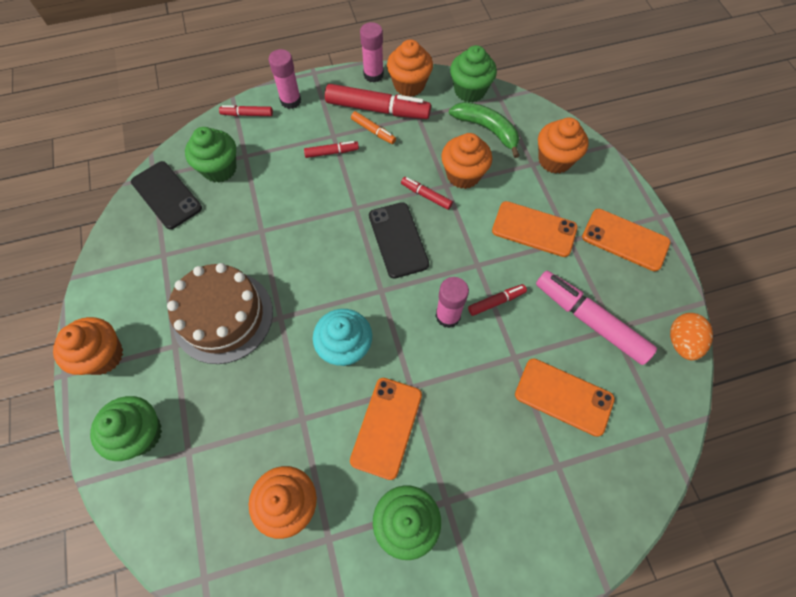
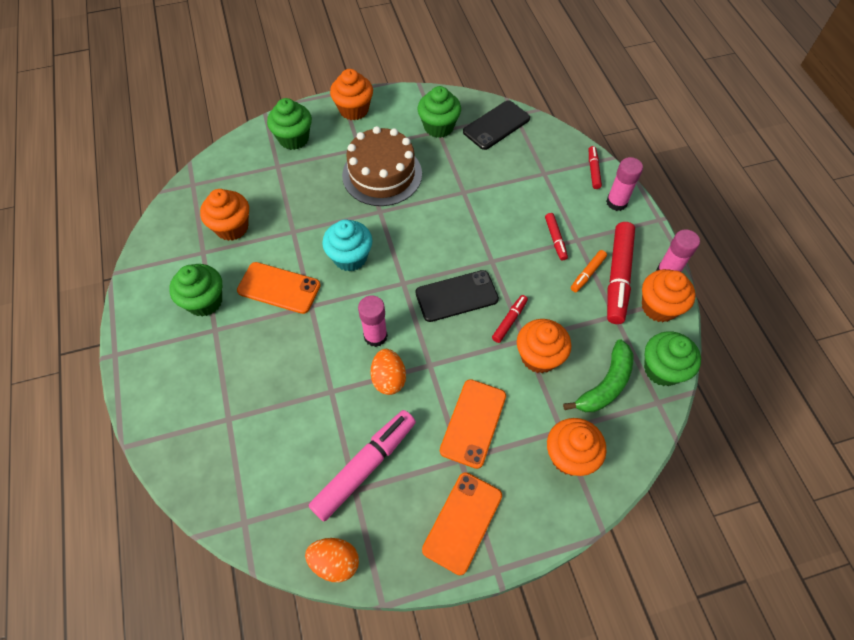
camera: 90 degrees right, 5 degrees down
(219, 169) = (527, 157): green cupcake -> green cupcake (439, 127)
(496, 302) = (388, 379): red marker -> orange egg
(563, 396) = (289, 431): orange phone -> none

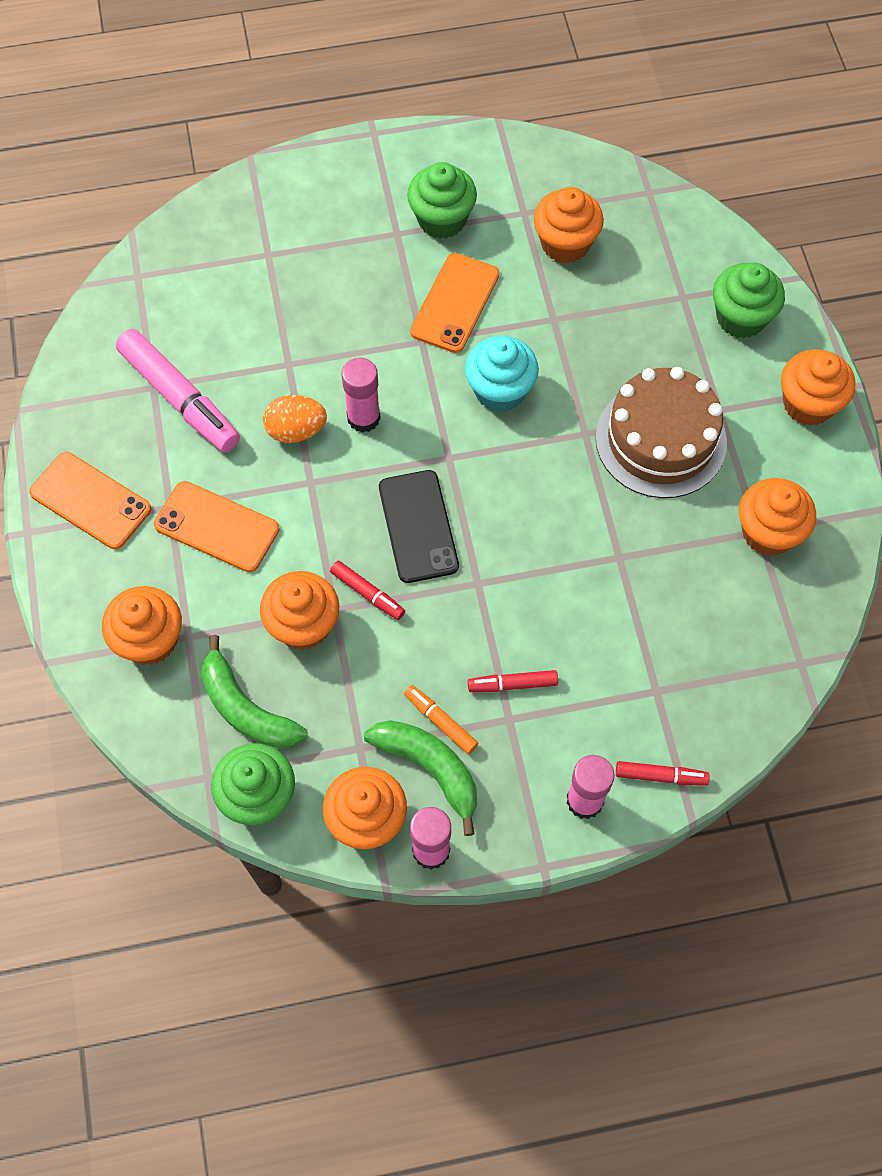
camera: 95 degrees right, 5 degrees up
(335, 562) = (73, 364): orange egg -> none
(439, 127) = (768, 532): green cupcake -> orange cupcake
(496, 125) = (772, 627): black phone -> none
(618, 277) = (430, 768): red marker -> green banana

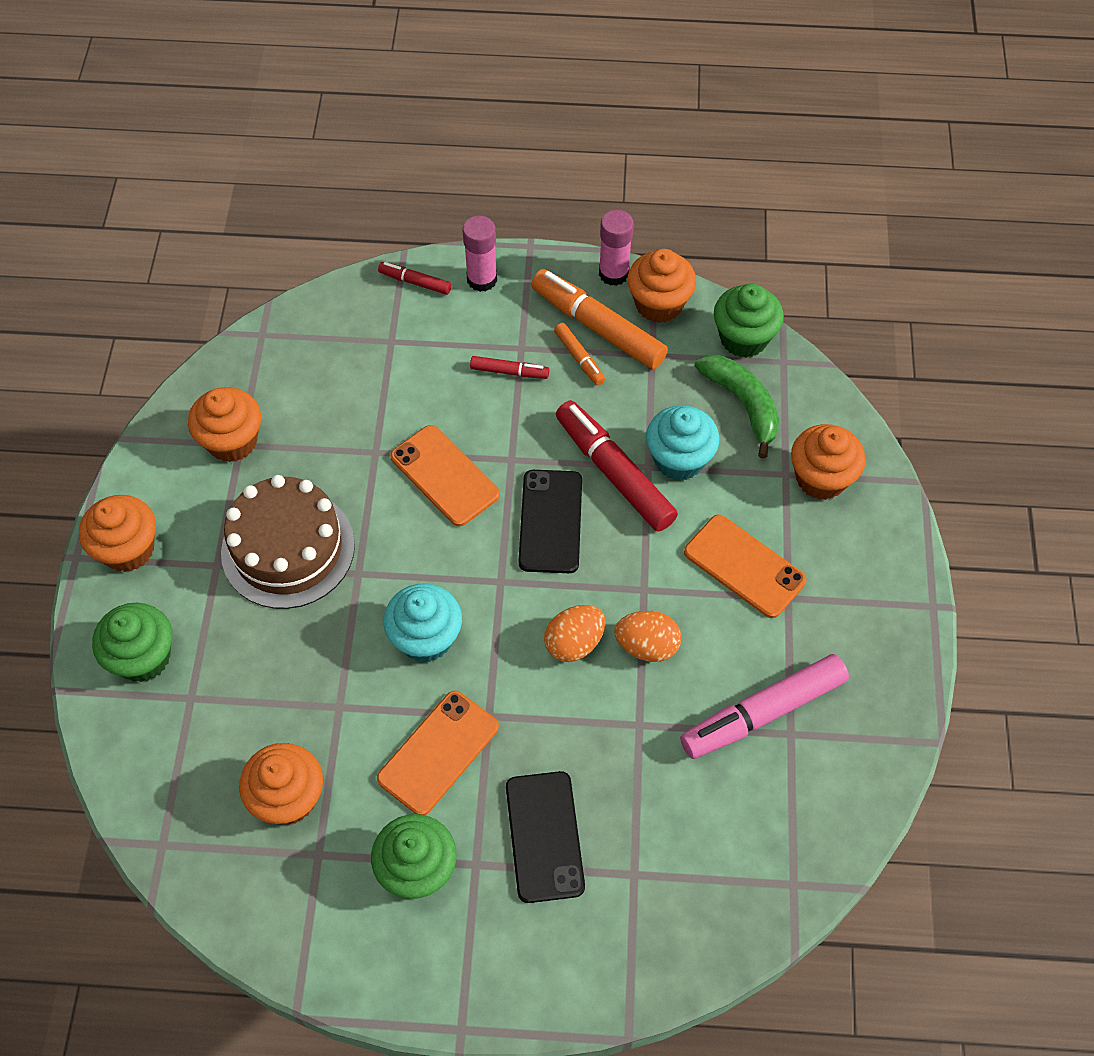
camera: 165 degrees left, 5 degrees down
(91, 500) = (867, 622): orange phone -> orange phone (444, 476)
(180, 398) = (763, 713): pink marker -> pink marker turned 90 degrees counterclockwise
(303, 625) = (679, 459): orange cupcake -> turquoise cupcake
(347, 263) = (545, 836): none -> black phone
(363, 418) = (574, 643): pink glue stick -> orange egg
(367, 593) = (614, 473): red marker -> red marker, size x2.03
(430, 768) = (598, 327): green banana -> orange marker

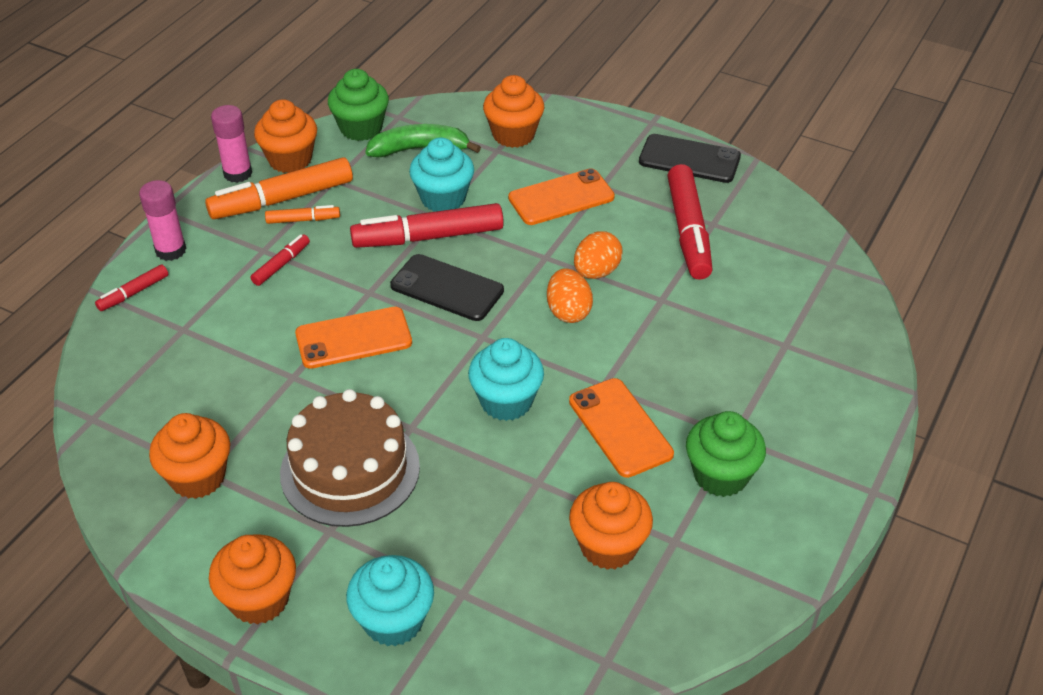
camera: 65 degrees left, 15 degrees down
(143, 657) = (393, 620): green cupcake -> turquoise cupcake
(545, 836) = (729, 385): black phone -> black phone (689, 159)
(763, 713) = (688, 231): pink marker -> red marker

